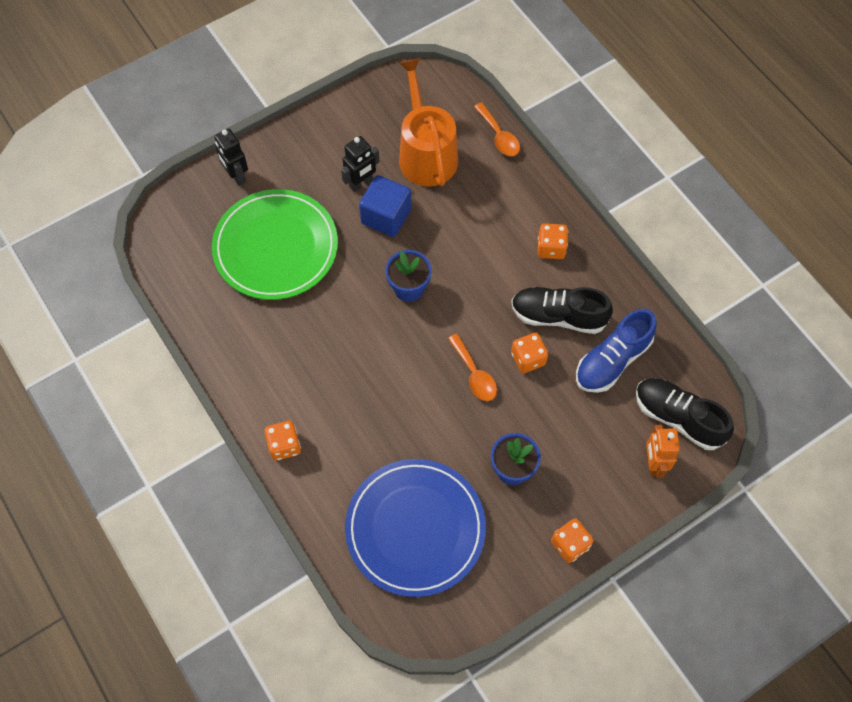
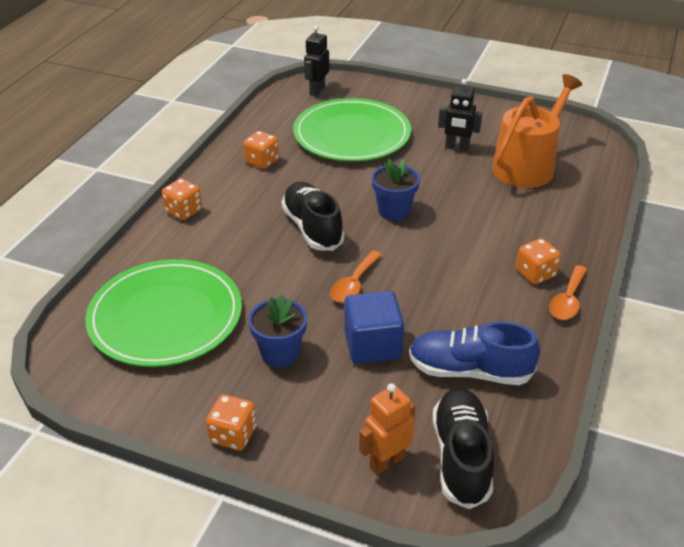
camera: 55 degrees right, 25 degrees down
(236, 176) = (388, 95): black robot -> black robot (317, 91)
(386, 216) = (444, 171): blue cube -> blue cube (372, 345)
(415, 528) = (165, 317): blue plate -> green plate
(499, 136) = (600, 195): orange spoon -> orange spoon (567, 300)
(528, 359) = (406, 311): orange dice -> orange dice (262, 161)
(558, 316) = (472, 310): black shoe -> black shoe (312, 228)

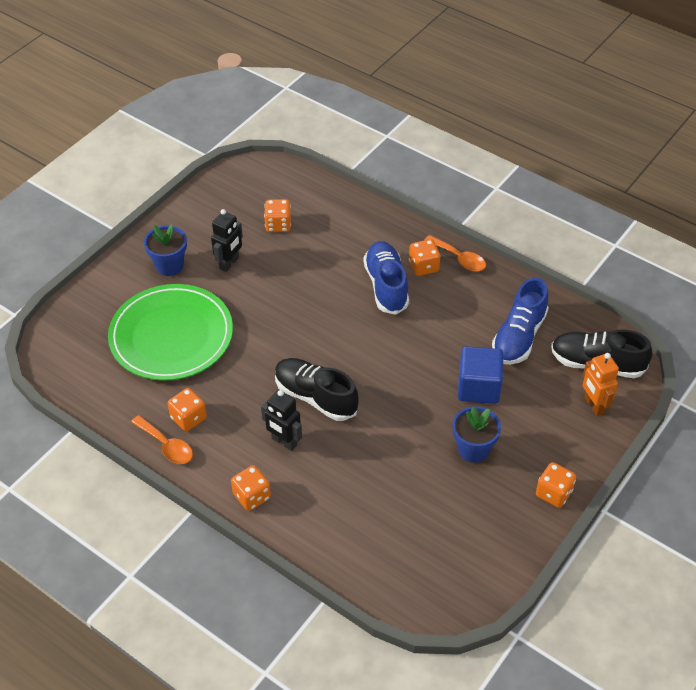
camera: 75 degrees left, 10 degrees up
(165, 317) = (407, 526): green plate -> none
(312, 228) = (315, 397): black shoe -> black shoe turned 45 degrees clockwise
(317, 91) = (68, 346): black robot -> black robot (284, 442)
(354, 284) = (403, 383): orange spoon -> orange spoon (166, 445)
(394, 211) = (311, 333): blue flower pot -> blue flower pot (169, 265)
(488, 250) = (386, 286): none -> blue shoe
(527, 166) = (278, 225): orange watering can -> orange dice

